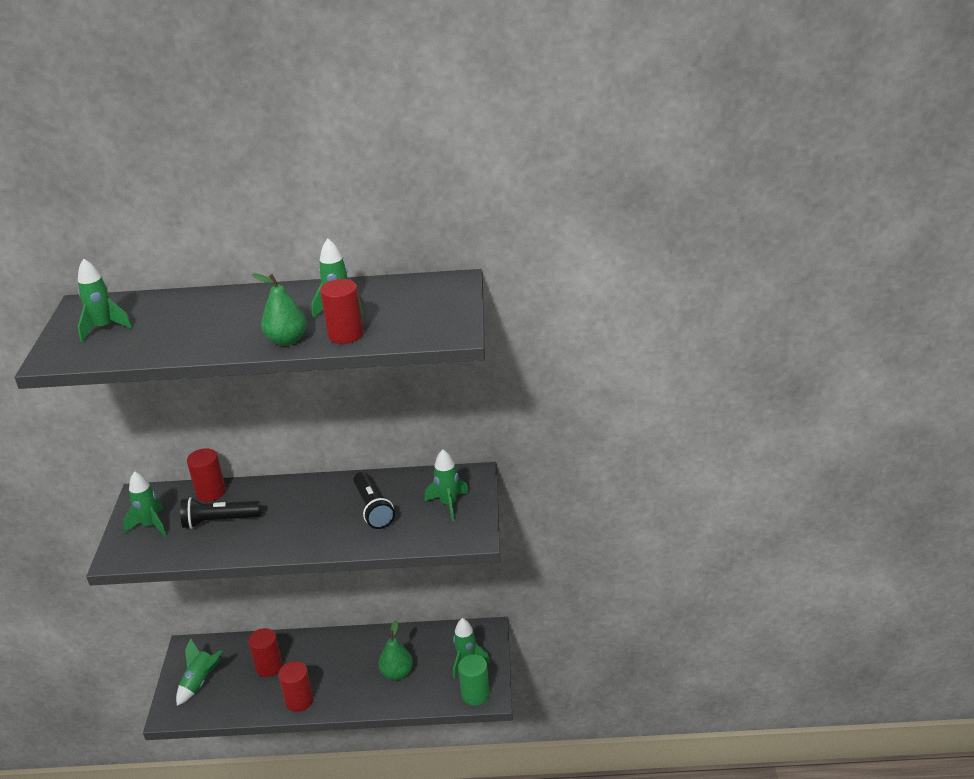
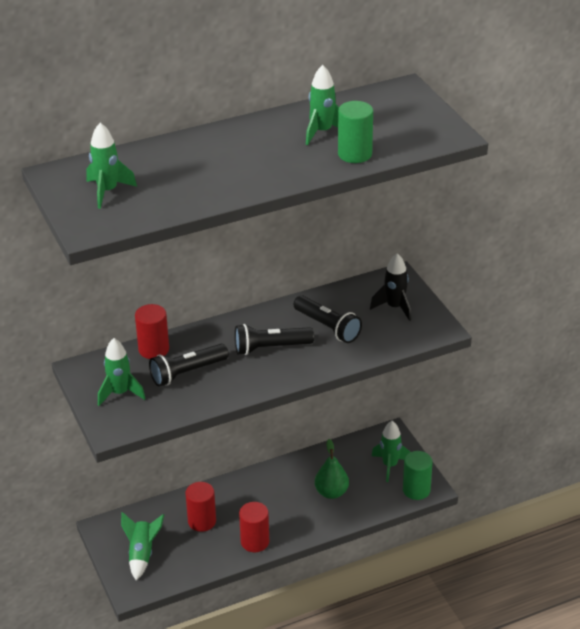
camera: 25 degrees left, 5 degrees up
(287, 340) = (305, 169): green pear -> none
(307, 516) = (270, 348): none -> black flashlight
(345, 335) = (355, 154): red cylinder -> green cylinder
(448, 504) = (394, 307): green rocket -> black rocket

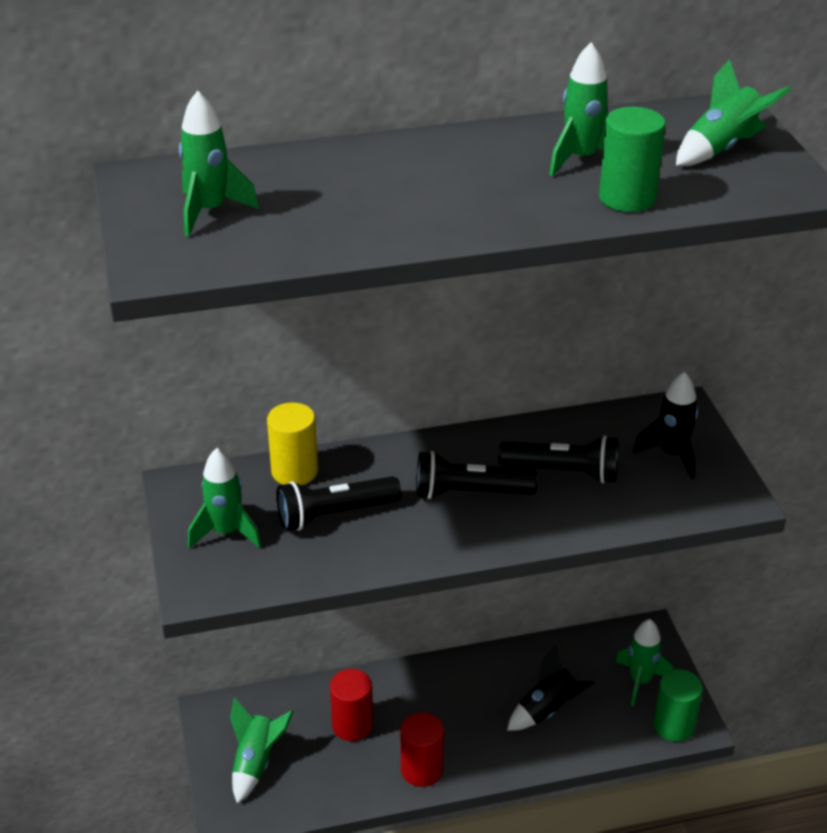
camera: 10 degrees right, 0 degrees up
(153, 349) = (294, 471): red cylinder -> yellow cylinder
(328, 327) = (563, 472): black flashlight -> black flashlight turned 45 degrees counterclockwise
(331, 492) = (548, 710): green pear -> black rocket
(405, 115) = (722, 149): none -> green rocket

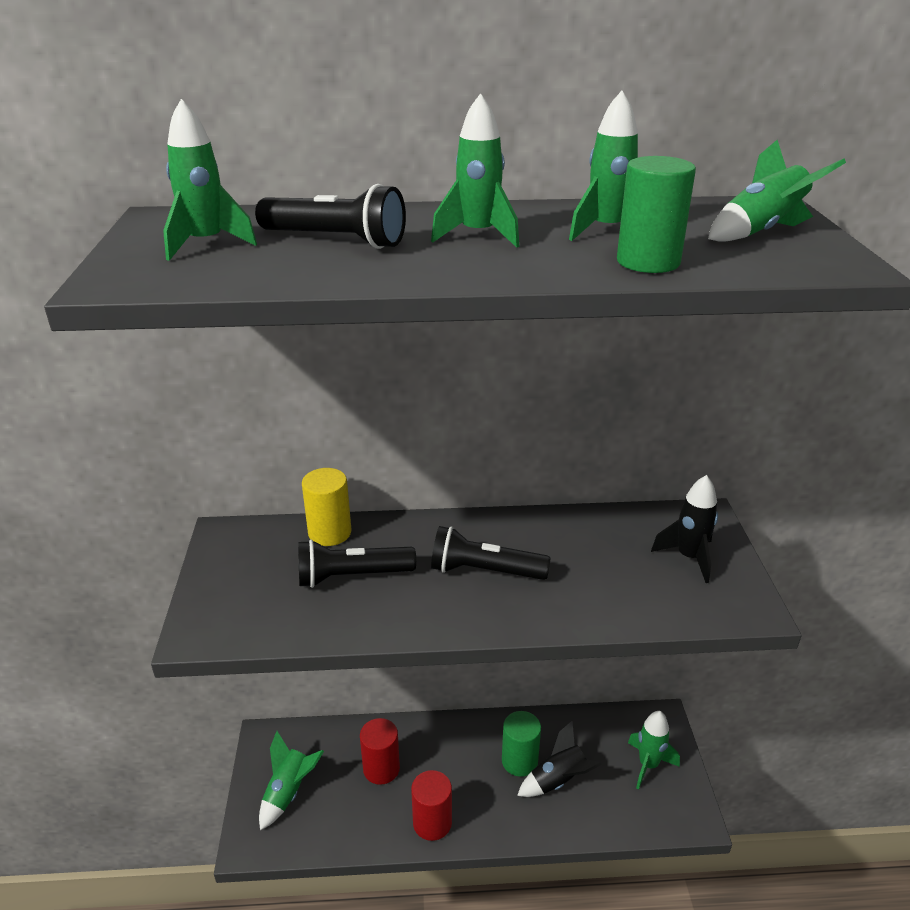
camera: 10 degrees right, 5 degrees down
(226, 532) = (247, 581): green rocket -> green rocket (478, 236)
(563, 472) = (579, 562): black flashlight -> black flashlight (336, 240)
(673, 725) = (674, 815): green cylinder -> green cylinder (519, 761)

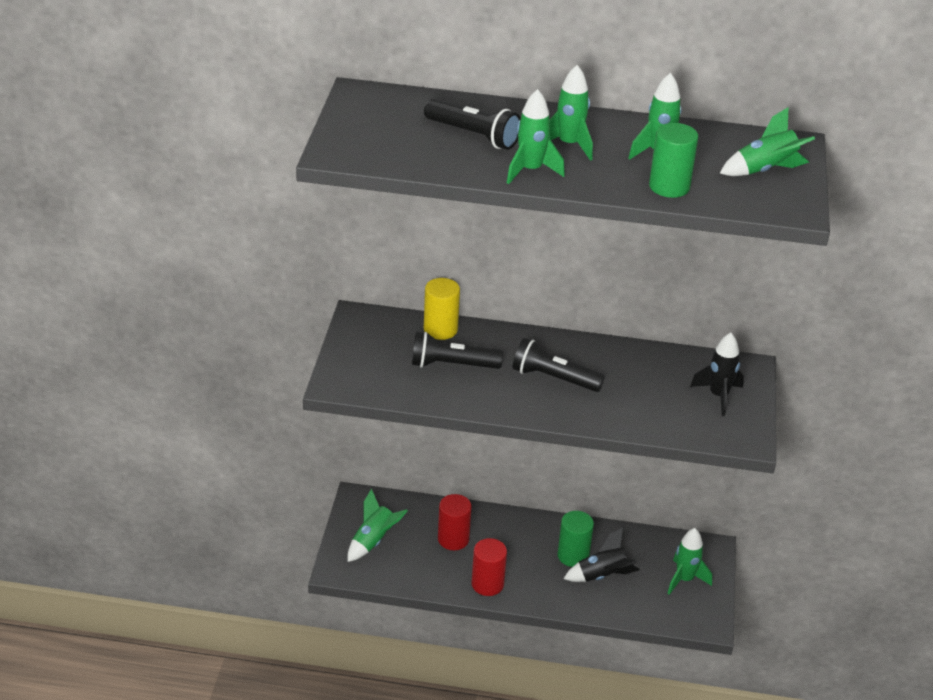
camera: 10 degrees right, 5 degrees up
(206, 244) = (389, 127): green rocket -> green rocket (530, 171)

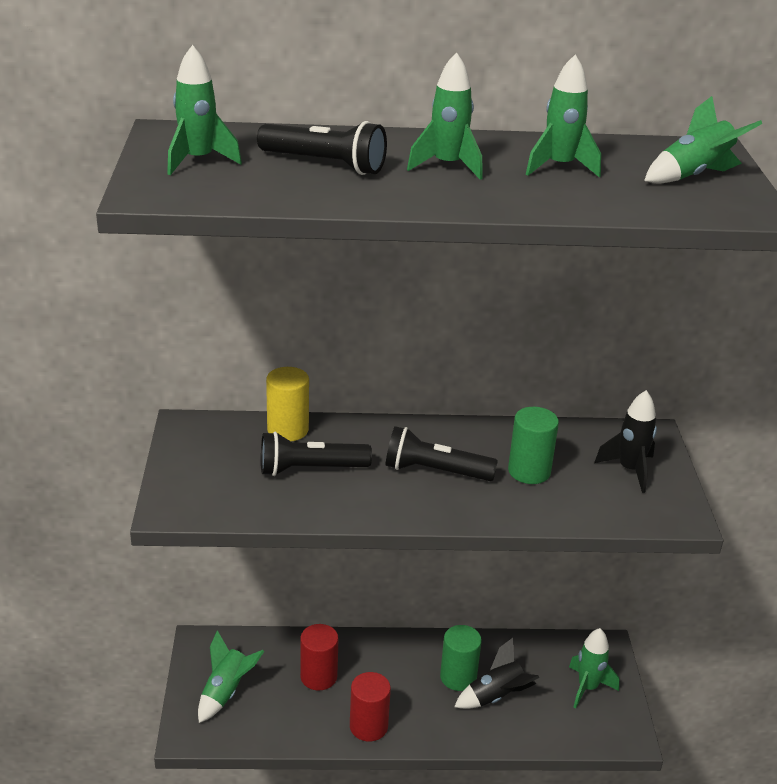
camera: 10 degrees left, 5 degrees down
(530, 171) = (410, 195): green rocket -> green rocket (198, 161)
(669, 187) = (589, 199): green cylinder -> green cylinder (529, 471)

